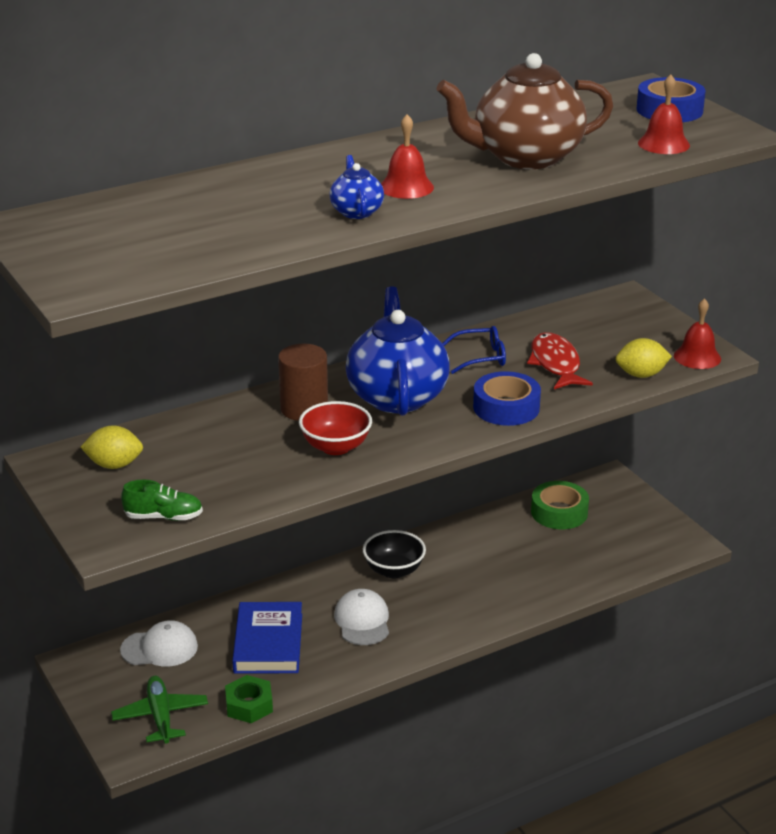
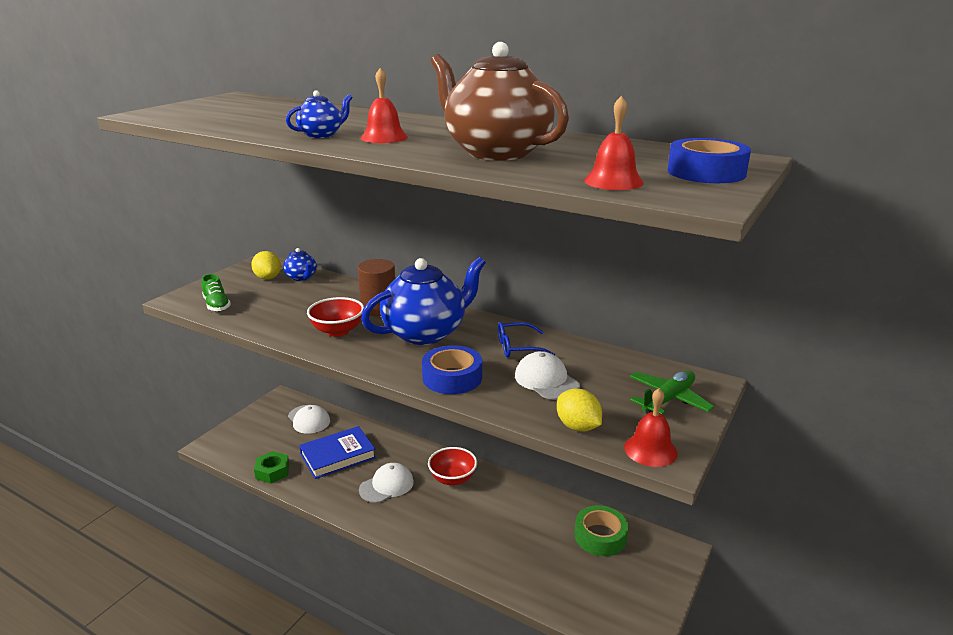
camera: 60 degrees right, 5 degrees down
(145, 440) = (301, 277): none -> blue teapot
(160, 716) = (246, 443): green plane -> green plane (668, 400)
(394, 570) = (452, 479): black bowl -> red bowl
(480, 357) = (518, 347): blue glasses -> blue glasses turned 120 degrees clockwise
(556, 364) = (546, 380): red fish -> white cap

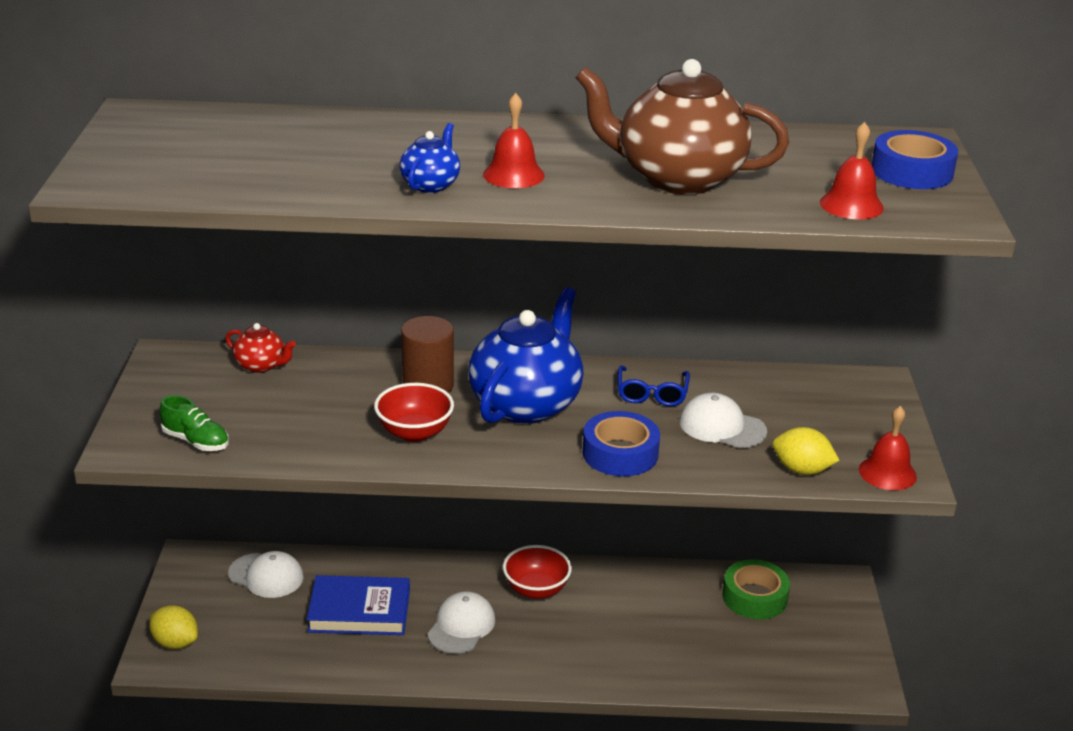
camera: 30 degrees left, 5 degrees up
(268, 278) = (211, 378): yellow lemon -> yellow lemon (175, 642)
(272, 471) = (288, 662): green nut -> none
(301, 277) = (261, 365): blue teapot -> red teapot
(338, 456) = (359, 611): blue book -> blue book turned 60 degrees clockwise
(518, 347) = (652, 394): blue glasses -> blue glasses turned 45 degrees counterclockwise
(668, 400) = (858, 413): green plane -> none

